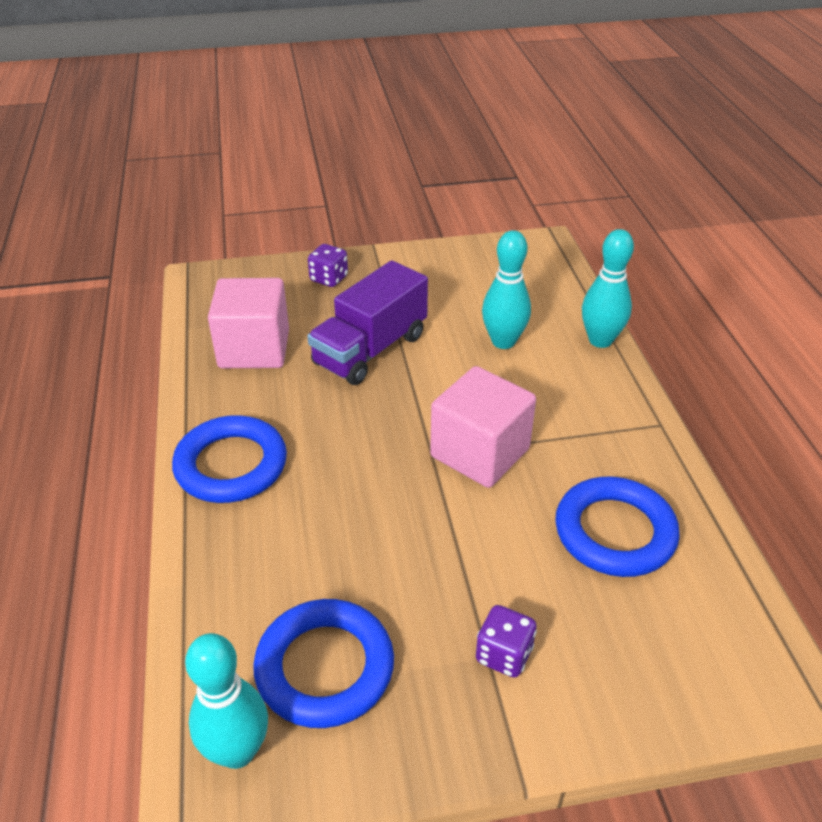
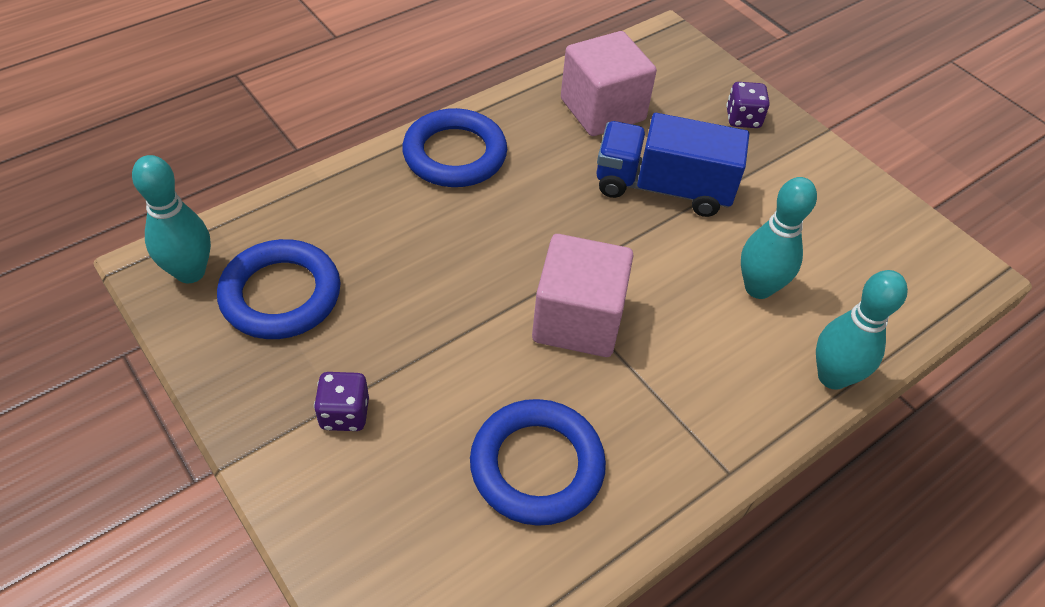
camera: 60 degrees right, 10 degrees up
(370, 350) = (663, 187): purple truck -> blue truck

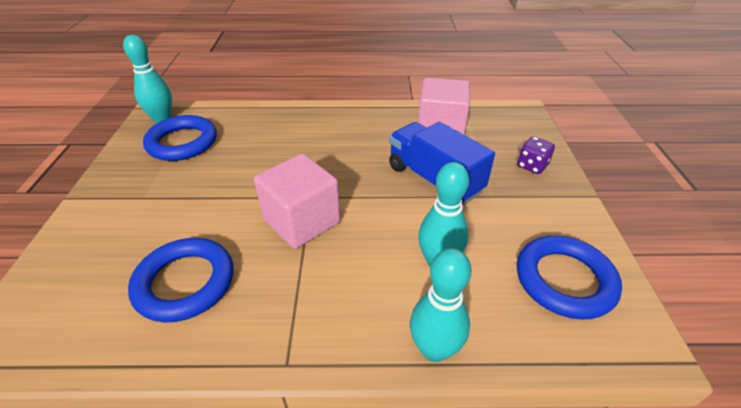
camera: 40 degrees right, 10 degrees down
(344, 414) = (138, 203): purple dice -> none
(455, 154) = (333, 120): blue ring -> blue ring (564, 280)

